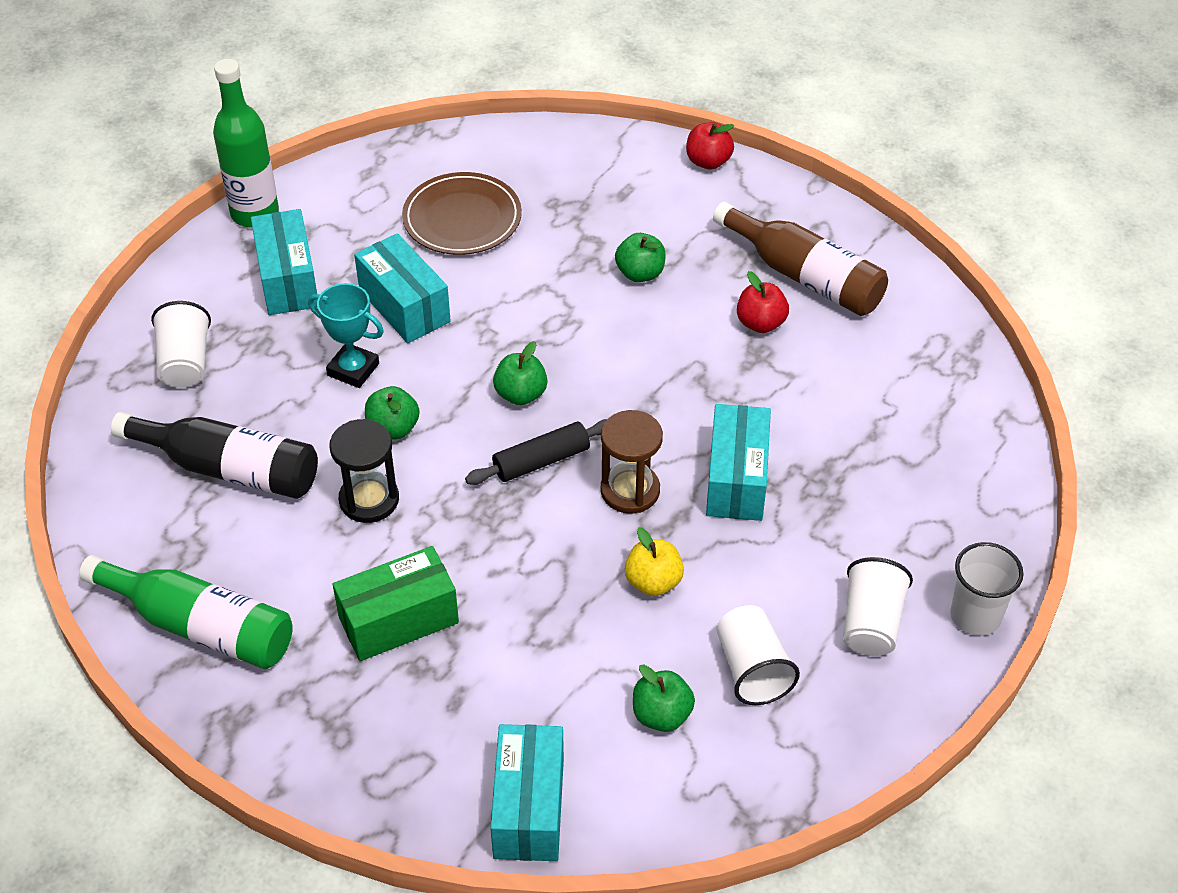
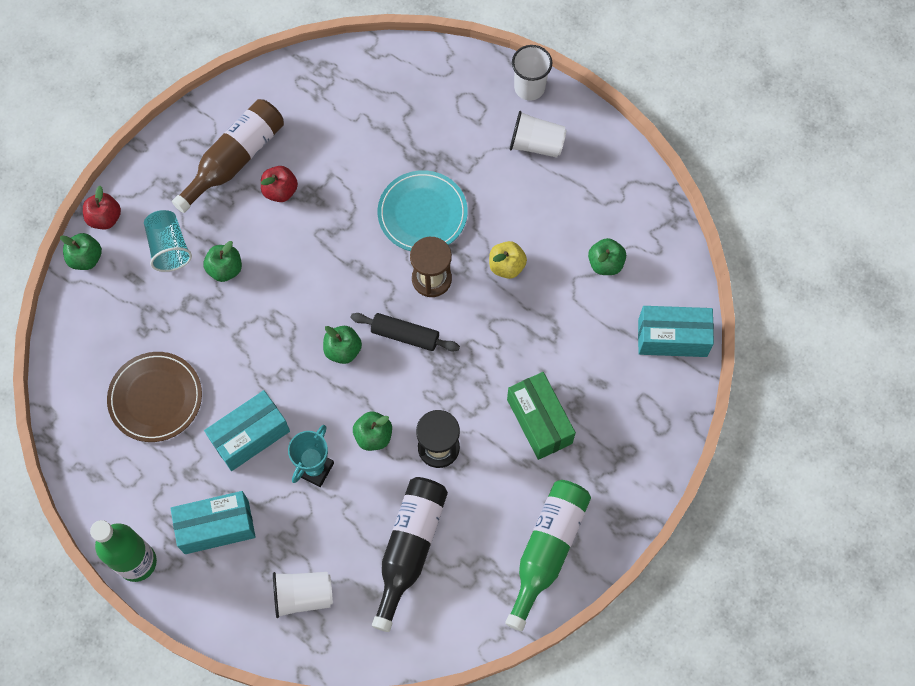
camera: 90 degrees left, 20 degrees up
(541, 461) = (405, 335): black rolling pin -> black rolling pin turned 45 degrees counterclockwise
(651, 149) = (86, 258): none -> green apple
(669, 220) = (169, 247): none -> turquoise cup
(736, 479) = (422, 213): turquoise box -> turquoise plate
(752, 669) = (571, 212): white cup -> none

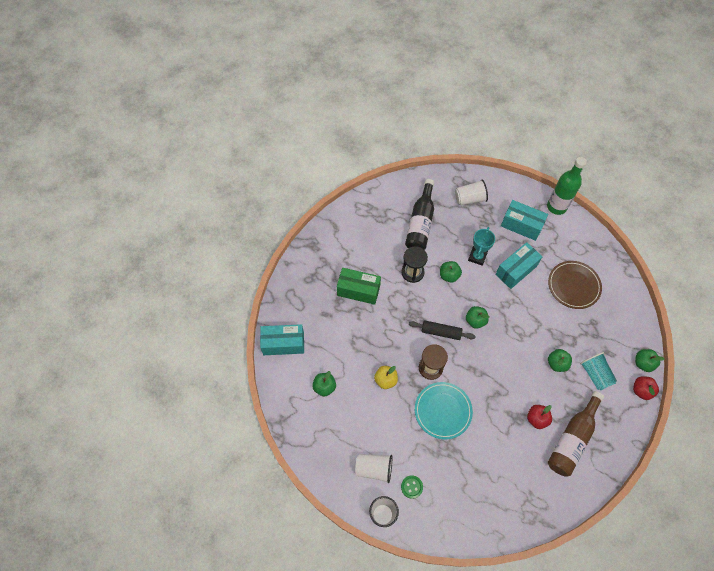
camera: 175 degrees right, 5 degrees down
(216, 527) = (521, 225): turquoise box -> turquoise box turned 45 degrees clockwise
(484, 117) = (411, 487): none -> green button
(539, 421) = (358, 290): green box -> green box turned 45 degrees counterclockwise
(547, 550) = (350, 228): green bottle -> none

